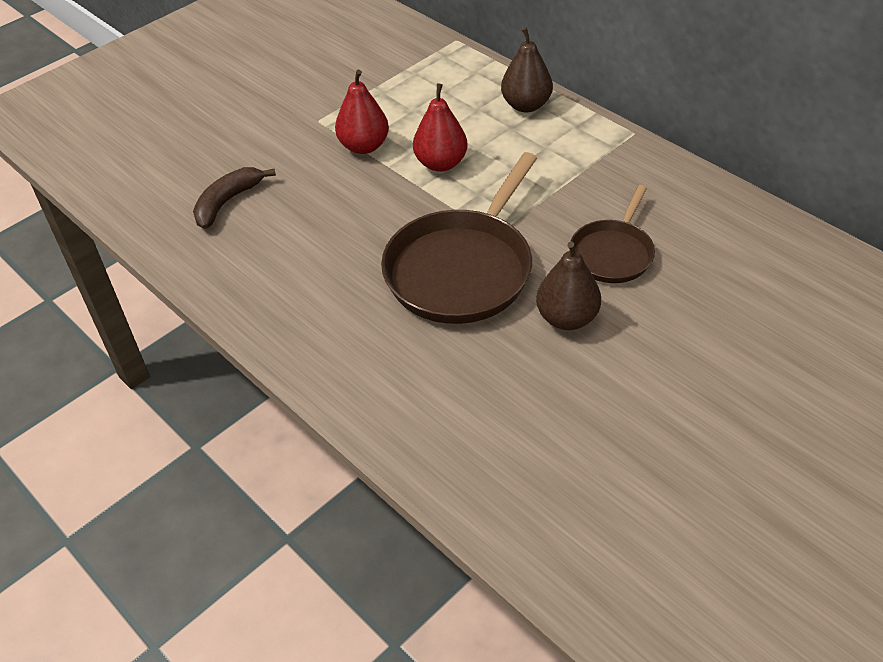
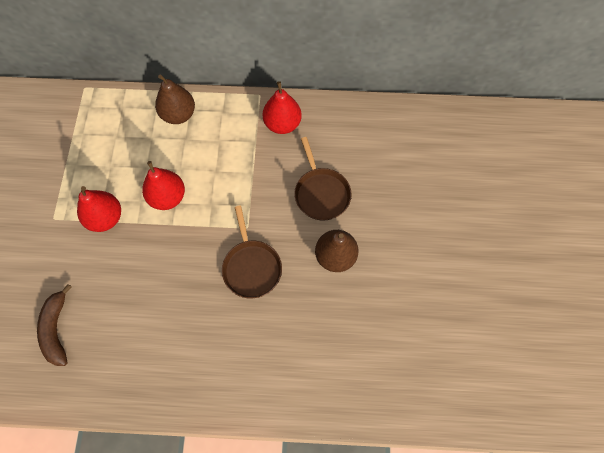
camera: 45 degrees left, 20 degrees up
(462, 269) = (251, 267): brown pan -> brown pan, size x0.57
(633, 170) = (282, 124): none -> red pear

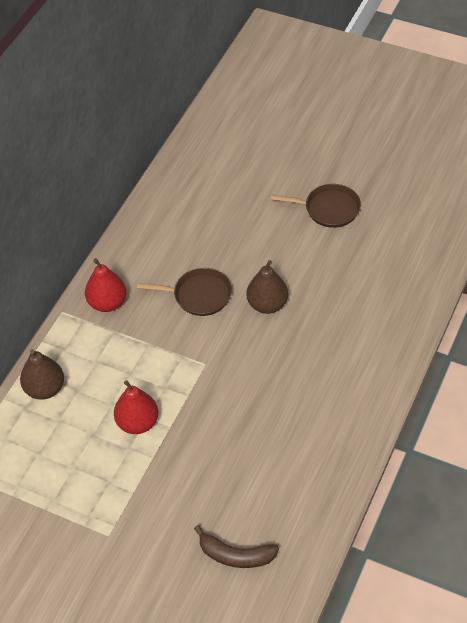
camera: 65 degrees left, 15 degrees down
(105, 218) = (133, 484): red pear -> none
(251, 267) = (247, 372): brown pan -> brown pan (329, 209)

